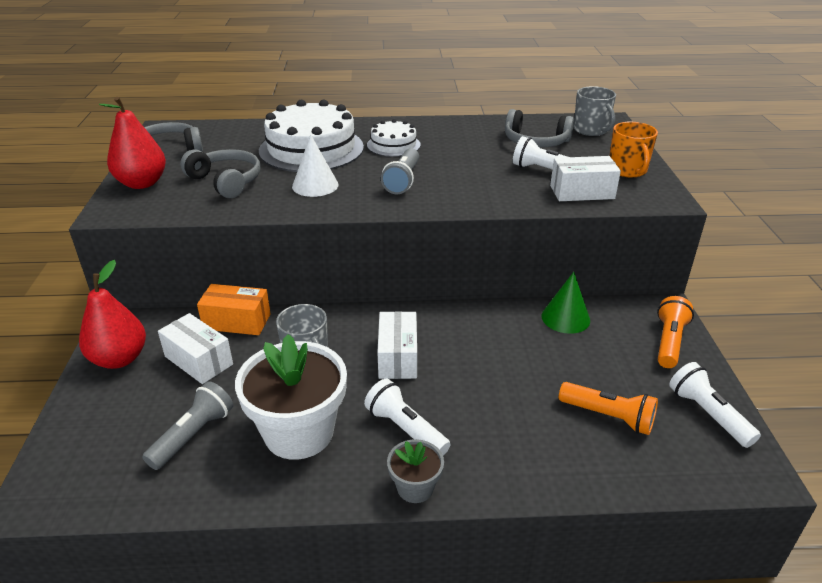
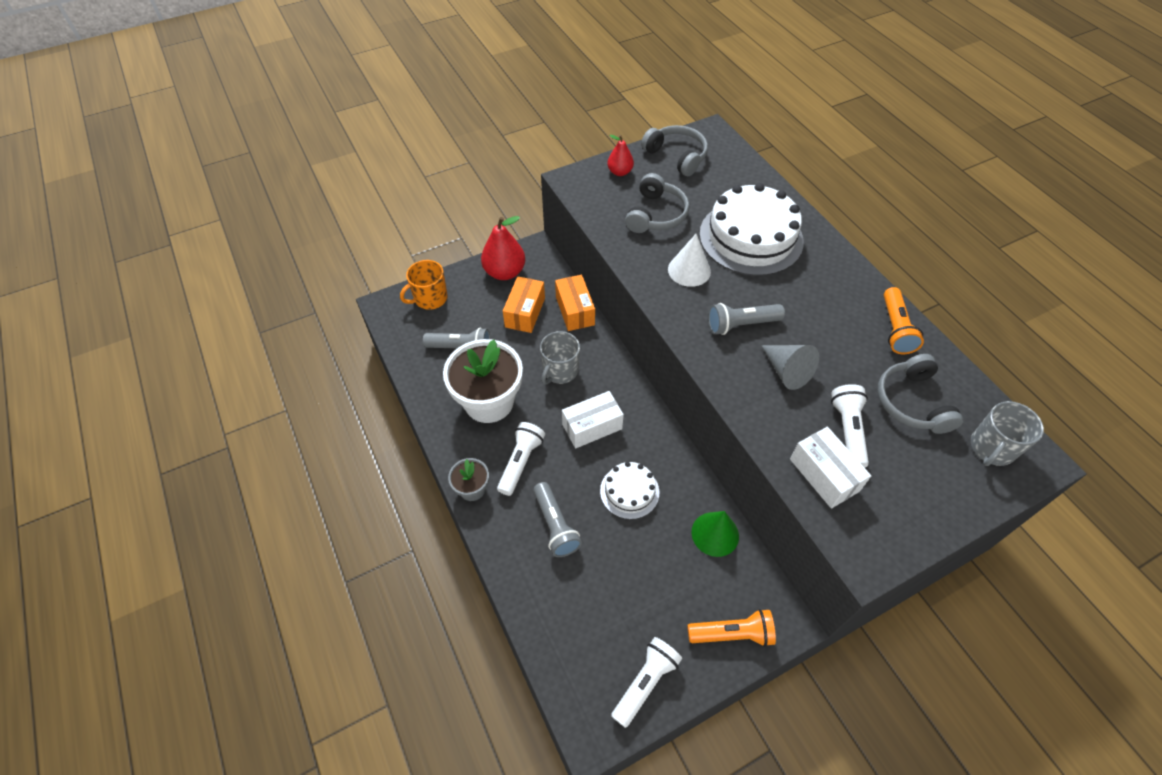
camera: 65 degrees right, 20 degrees up
(142, 183) = (620, 172): red pear -> red pear, size x0.58
(198, 360) = (525, 312): white box -> orange box
(393, 145) = (805, 290): white cake -> white cake (629, 491)
(469, 176) = (786, 371): none -> grey cone
(505, 425) = (555, 525): none -> grey flashlight
(608, 416) = (601, 599): orange flashlight -> orange flashlight (895, 329)
(628, 170) = (910, 508): orange mug -> orange mug (430, 298)

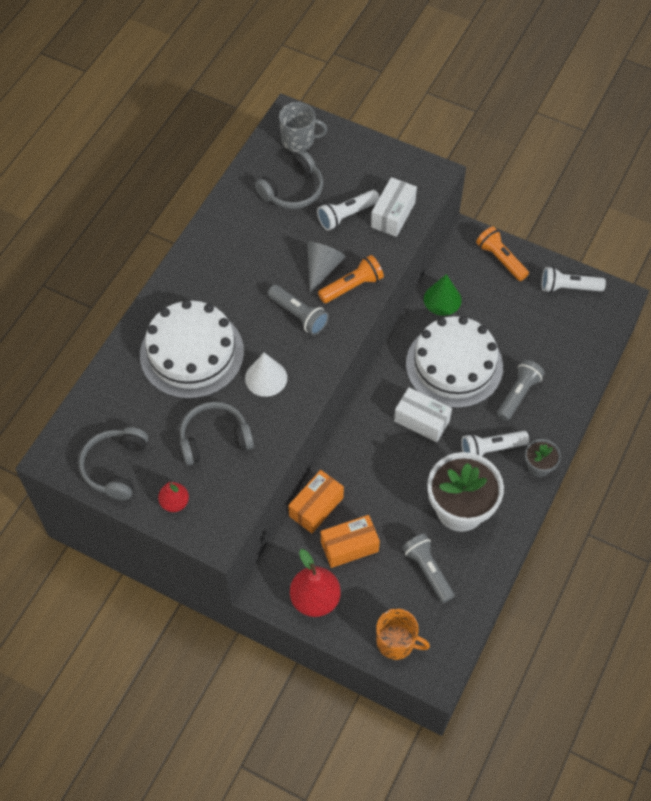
camera: 125 degrees left, 5 degrees up
(560, 371) = (389, 476): grey mug -> none
(629, 491) = (454, 365): white cake -> white cake, size x1.91
(895, 329) = (227, 221): orange flashlight -> orange flashlight (352, 286)

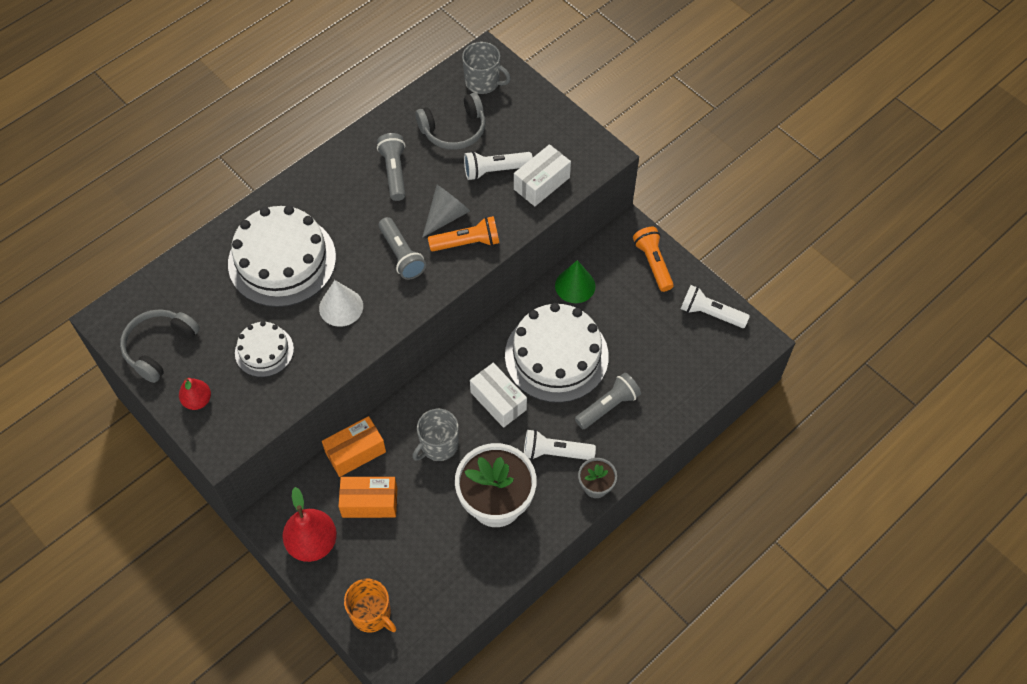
camera: 20 degrees right, 0 degrees up
(214, 439) = (264, 351): grey headphones -> white cake
(387, 476) = (438, 445): none -> grey mug
(427, 571) = (435, 553): grey flashlight -> grey flashlight (394, 172)

